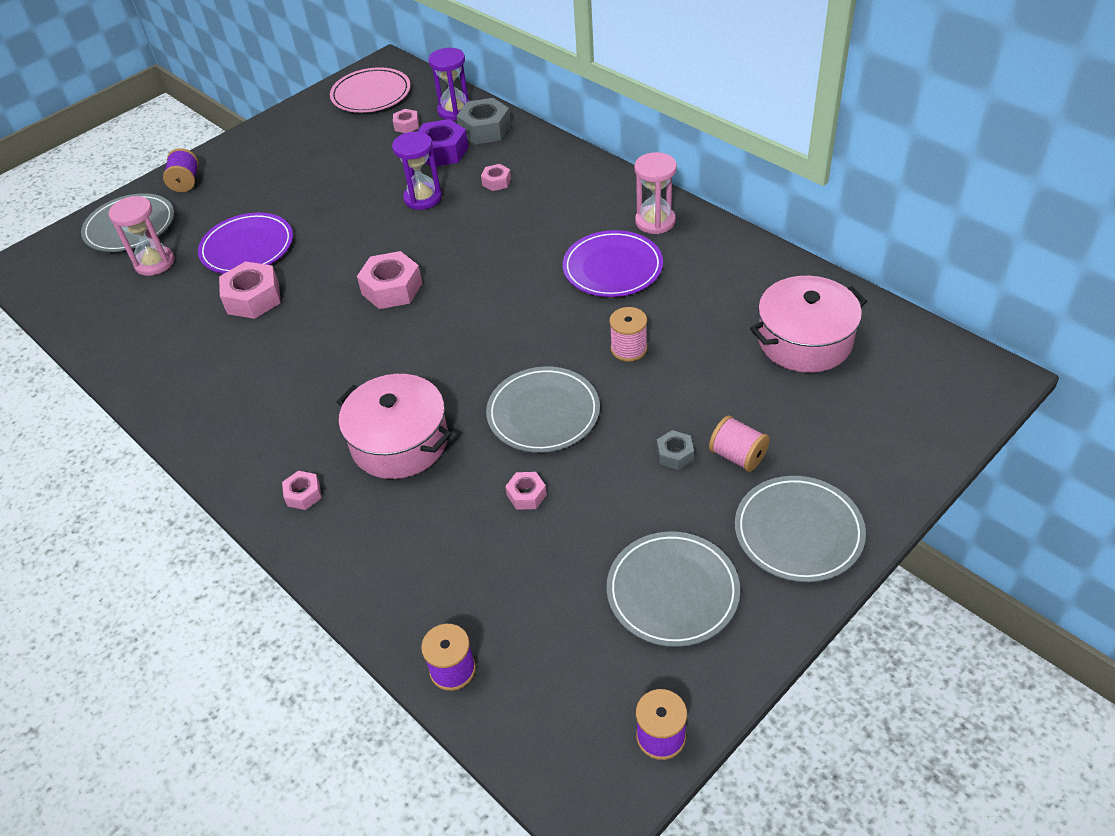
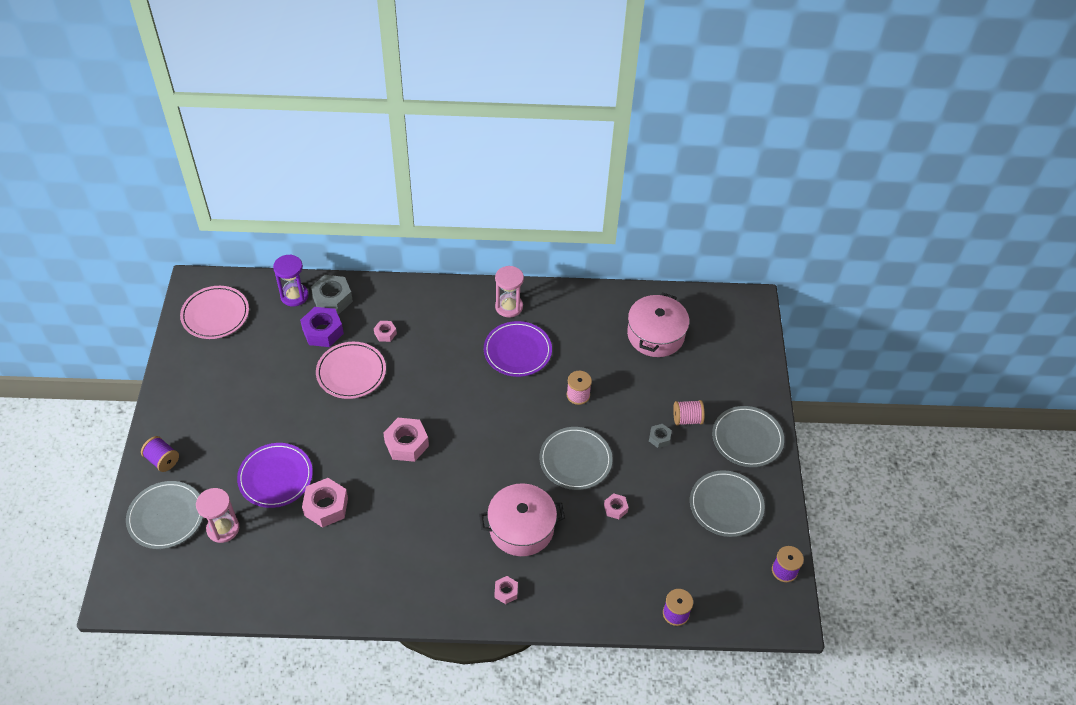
camera: 50 degrees left, 5 degrees up
(406, 125) = (273, 325): pink nut -> none
(423, 198) = (351, 372): purple hourglass -> pink plate

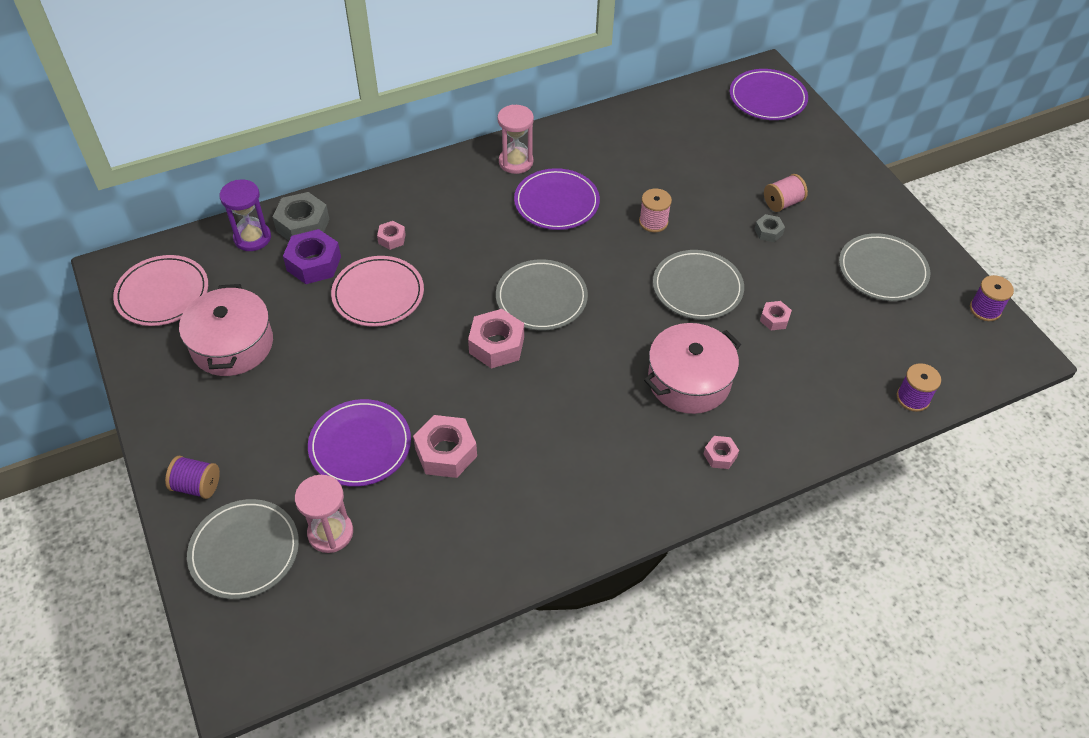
camera: 25 degrees left, 0 degrees up
(655, 335) = (691, 135): pink pot -> pink pot (232, 344)
(738, 326) = (767, 98): none -> purple plate
(747, 438) = (855, 199): grey plate -> grey plate (541, 298)

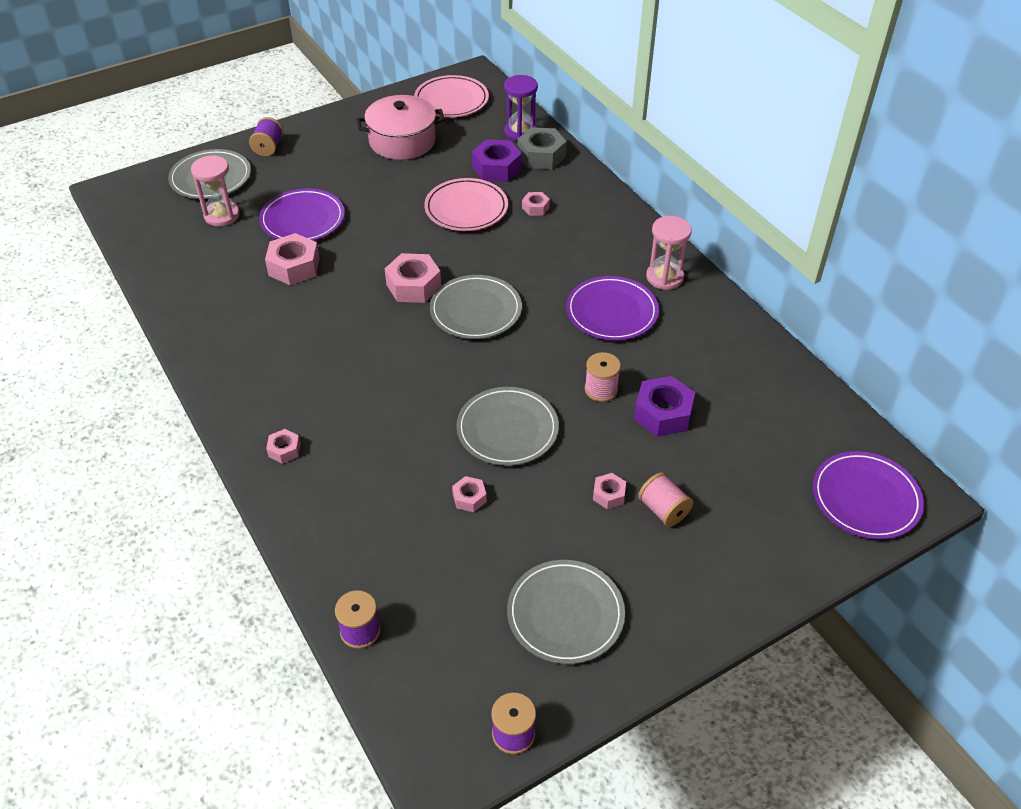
camera: 85 degrees right, 5 degrees down
(683, 188) = (663, 414): none -> purple nut
(689, 381) = (377, 424): pink pot -> none
(768, 232) = (609, 494): grey nut -> pink nut

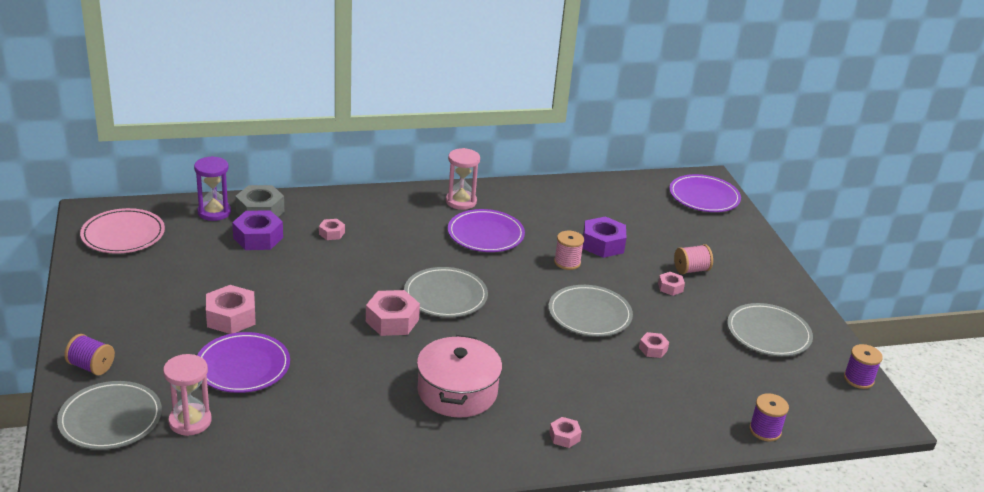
camera: 75 degrees left, 15 degrees down
(294, 267) = (316, 386): pink nut -> pink nut (231, 317)
(402, 141) = (165, 278): pink pot -> pink pot (457, 391)
(466, 208) = (304, 267): pink plate -> none

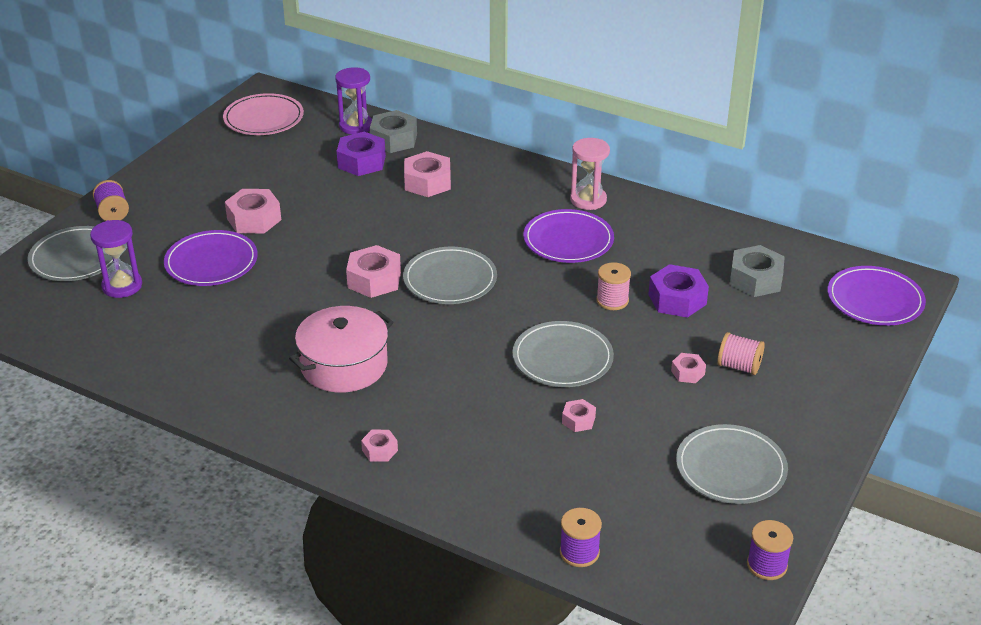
camera: 45 degrees right, 5 degrees up
(190, 421) = (122, 286): pink hourglass -> purple hourglass
(331, 233) = (427, 182): pink nut -> pink nut, size x1.86
(628, 212) = (755, 279): none -> grey nut

